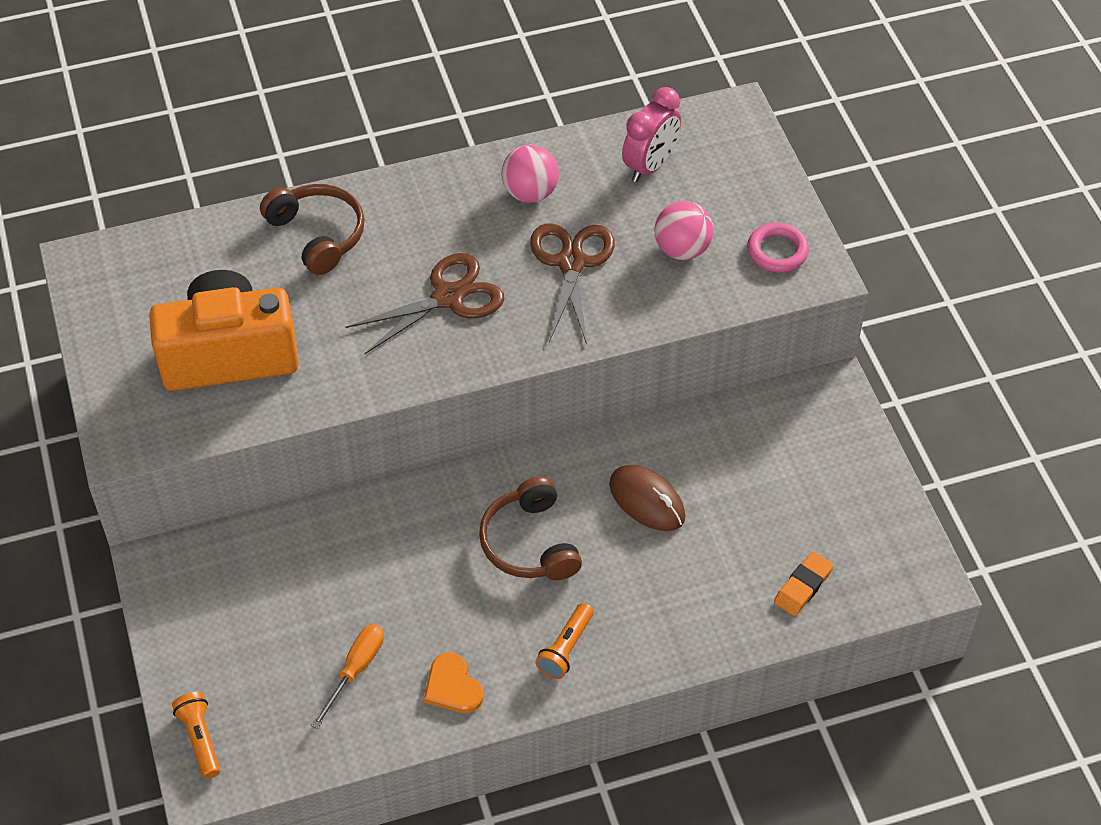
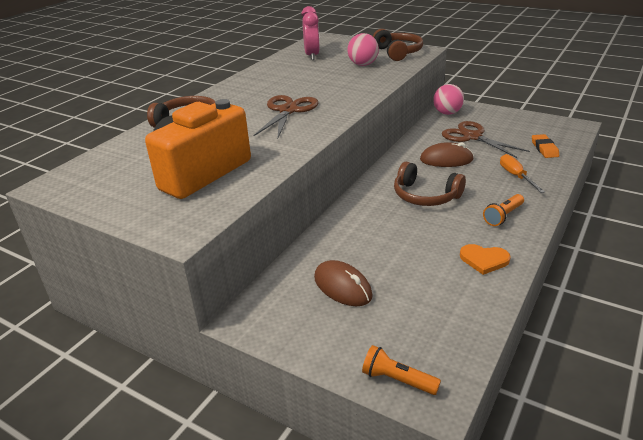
camera: 40 degrees left, 20 degrees down
(280, 600) = (342, 287): none -> brown mouse
(356, 670) = (429, 286): orange screwdriver -> orange screwdriver (516, 176)
(530, 193) = (274, 77): pink ball -> pink ball (447, 113)
(565, 648) = (503, 216): orange flashlight -> orange flashlight turned 60 degrees clockwise
(571, 263) = (325, 83): brown scissors -> brown scissors (472, 137)
(777, 251) = (398, 52): pink ring -> brown headphones

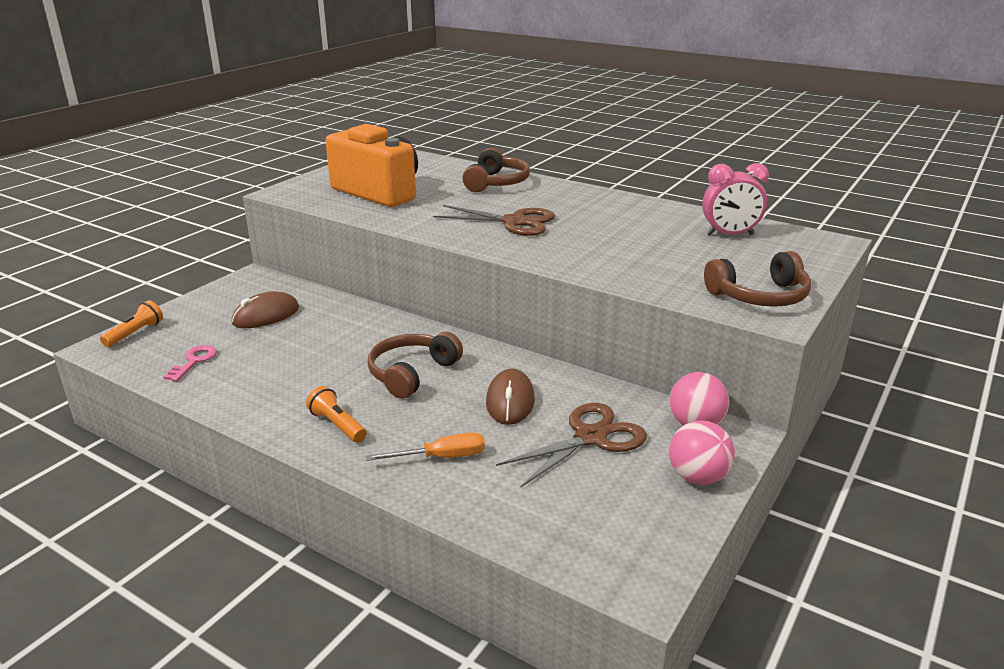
camera: 90 degrees right, 5 degrees down
(363, 65) = (689, 267): pink ball -> pink ball (697, 477)
(443, 312) = (194, 361): none -> pink key
(484, 260) = (256, 396): orange heart -> none
(544, 149) = (533, 511): orange eraser -> none

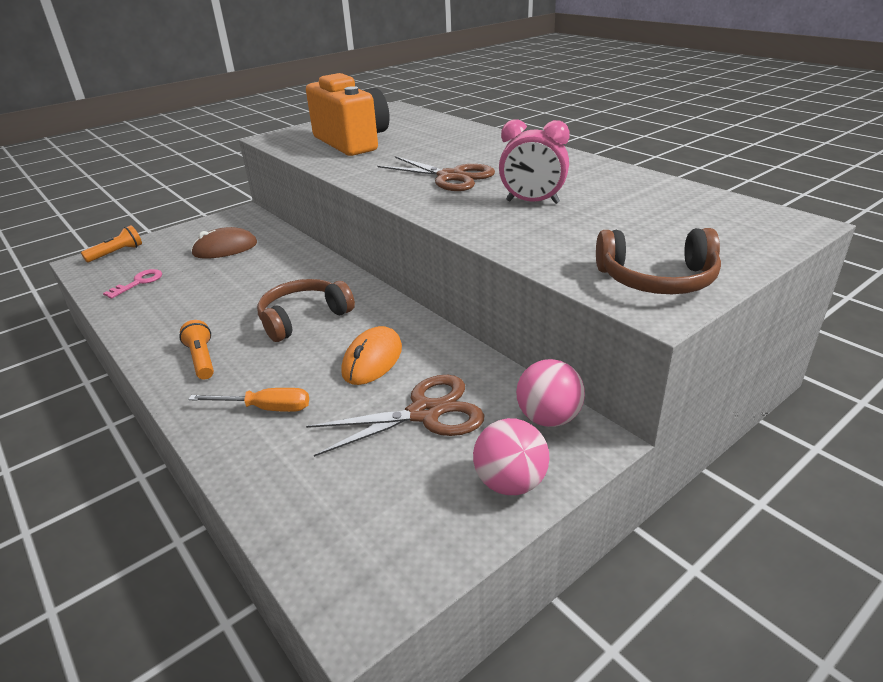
camera: 20 degrees right, 5 degrees up
(496, 183) = (467, 139): brown headphones -> none
(510, 401) = (372, 360): brown mouse -> orange mouse
(729, 235) = (673, 206): pink clock -> pink clock (532, 202)

